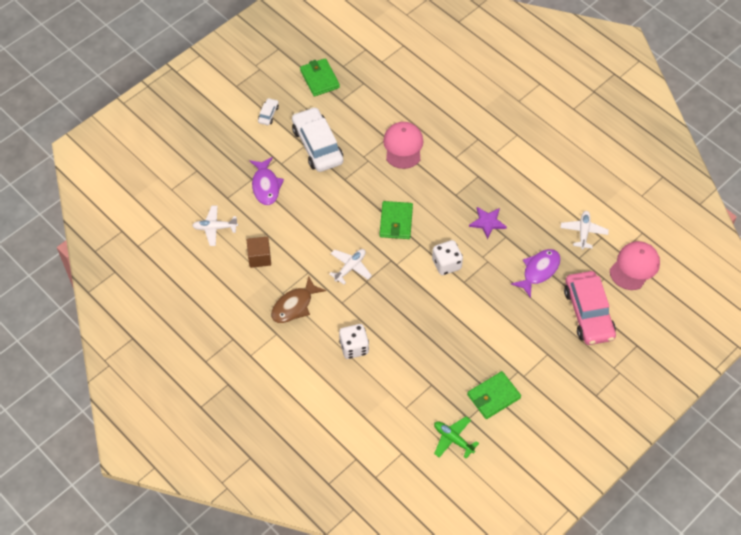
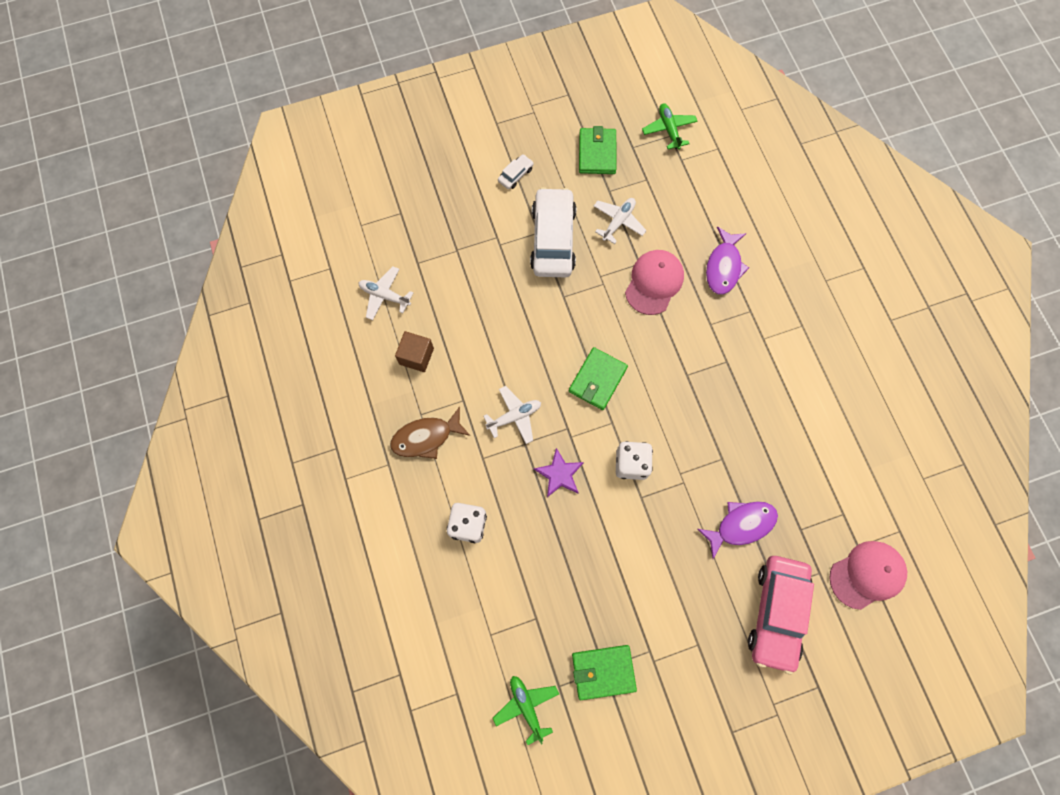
camera: 25 degrees right, 15 degrees up
(266, 186) = (468, 266): purple fish -> purple fish (723, 267)
(362, 45) = (669, 129): none -> green plane
(487, 222) = (708, 430): purple star -> purple star (559, 474)
(583, 232) = (823, 496): white plane -> white plane (618, 222)

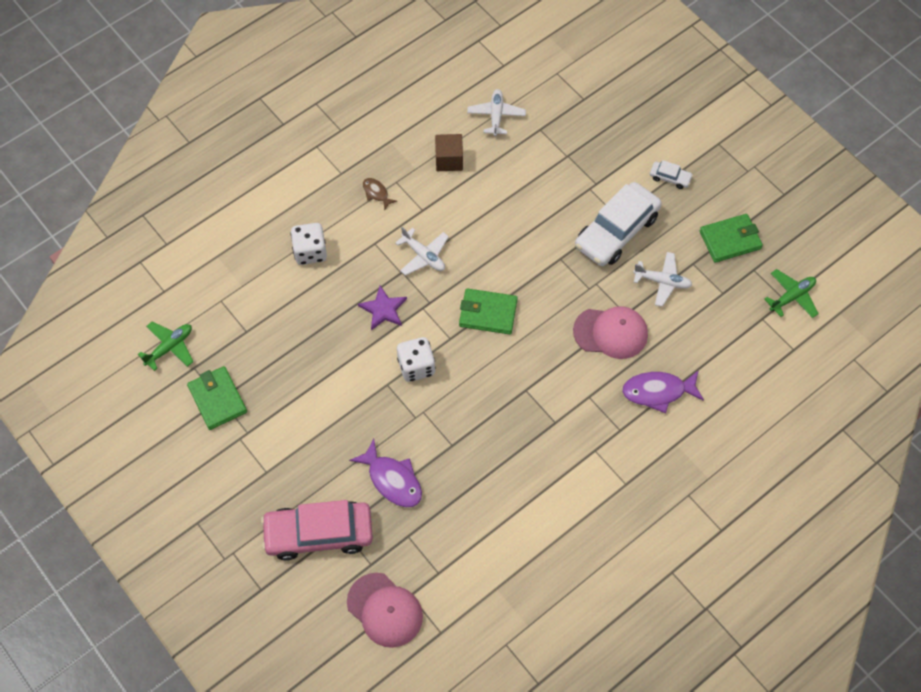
camera: 70 degrees right, 10 degrees down
(426, 437) = (376, 193): brown fish -> brown fish, size x0.55
(553, 239) = (616, 231): white car -> white car turned 150 degrees clockwise

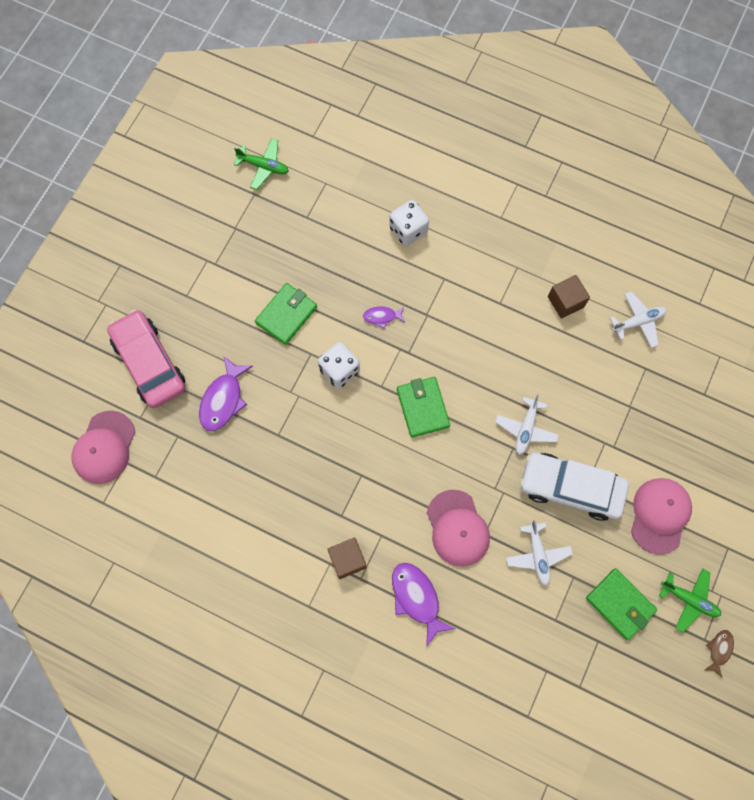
camera: 65 degrees right, 10 degrees up
(217, 399) = (234, 226): green wallet -> green wallet (286, 315)
(376, 193) = (496, 256): brown fish -> brown fish (719, 650)
(383, 309) = (382, 317): purple star -> purple fish
(423, 256) = (453, 326): white plane -> white plane (526, 429)
(598, 434) = (347, 560): none -> brown cube
(670, 178) = (660, 515): white car -> pink cap
(792, 297) = (587, 692): green plane -> green plane (689, 599)

